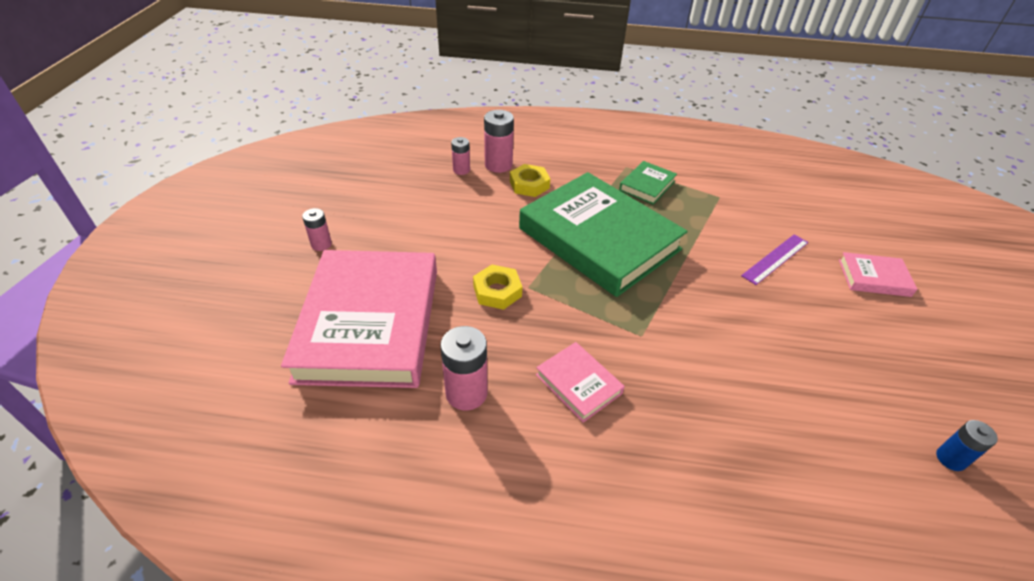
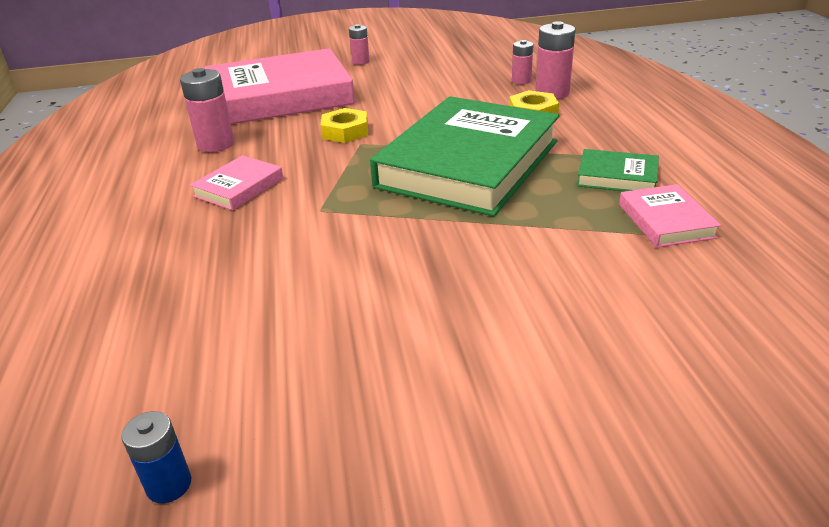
camera: 75 degrees right, 10 degrees down
(775, 258) = (541, 295): purple ruler -> none
(874, 278) = (579, 413): pink book -> pink book (665, 221)

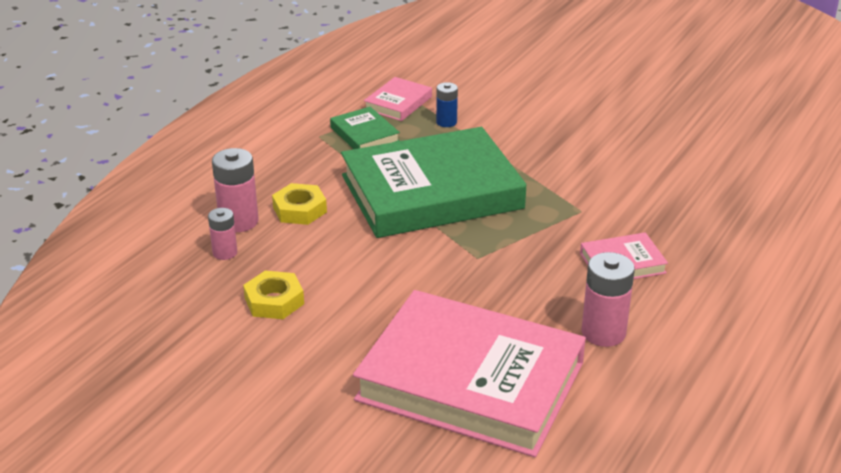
camera: 140 degrees left, 0 degrees up
(169, 485) = (762, 122): blue battery -> blue battery (446, 122)
(345, 131) = (472, 279): yellow nut -> yellow nut (274, 301)
(360, 61) = (297, 401): pink battery -> none

